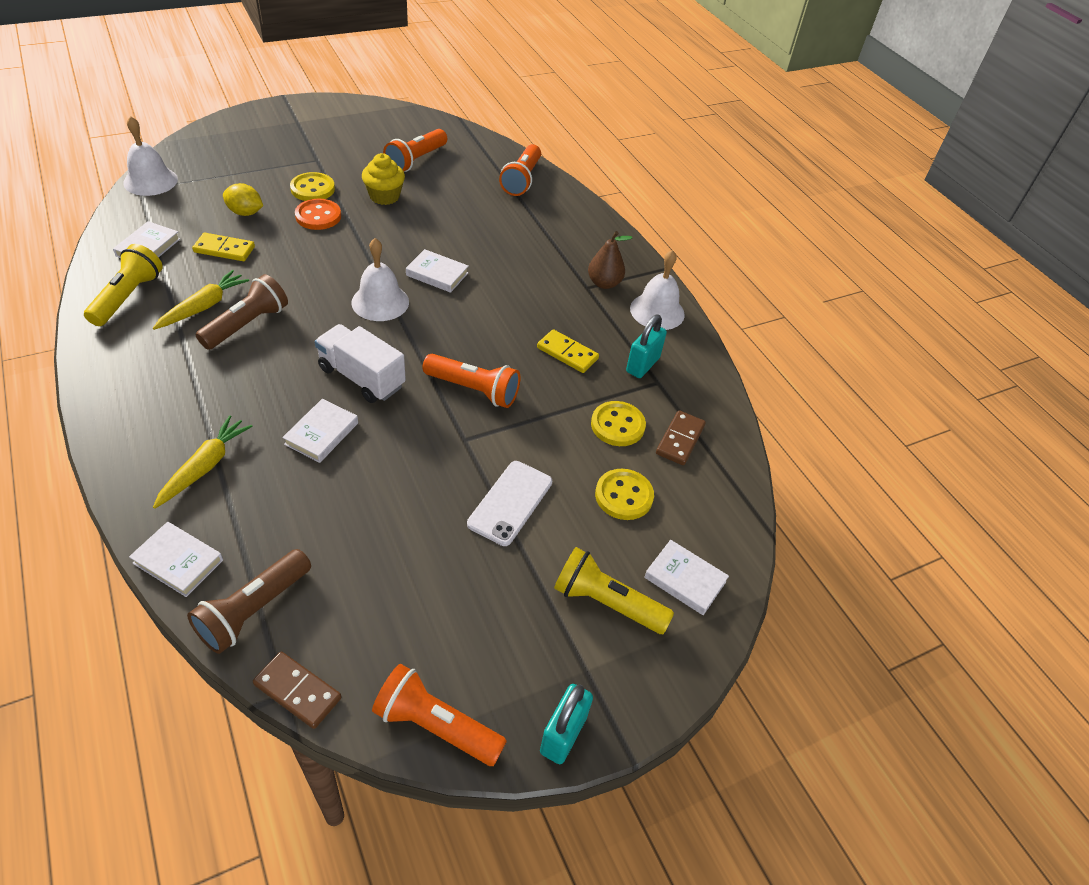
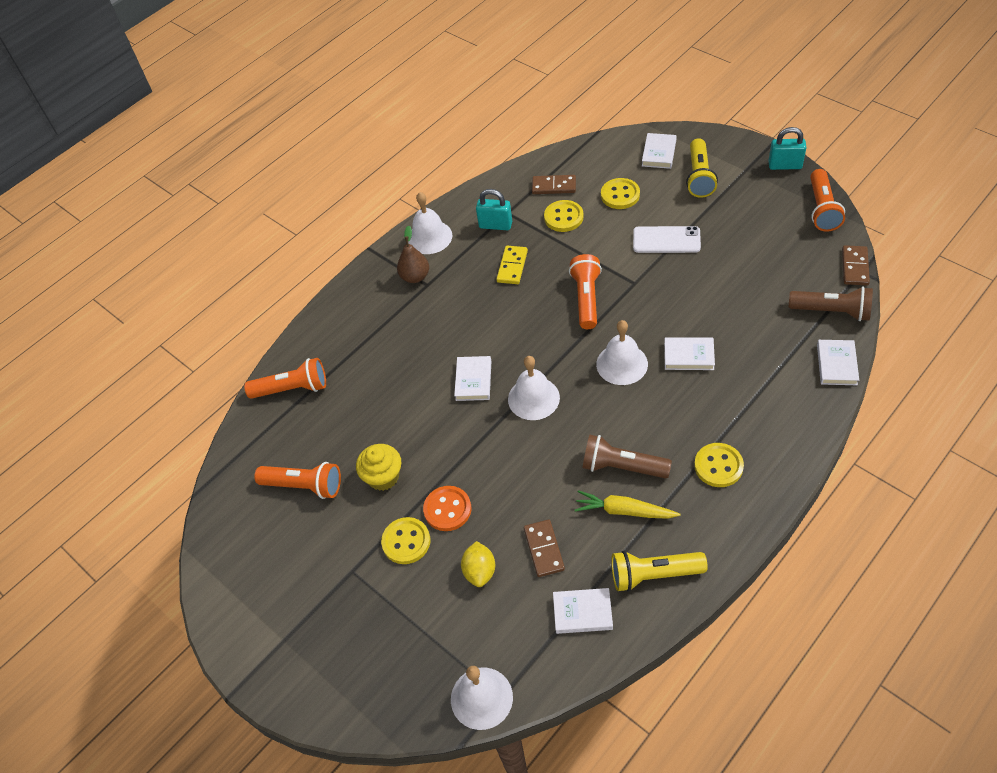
camera: 100 degrees left, 5 degrees up
(174, 388) = (718, 466): none -> yellow button
(205, 466) = (765, 399): yellow carrot -> none
(224, 249) = (544, 549): yellow domino -> brown domino
(362, 377) = (622, 364): white truck -> white bell

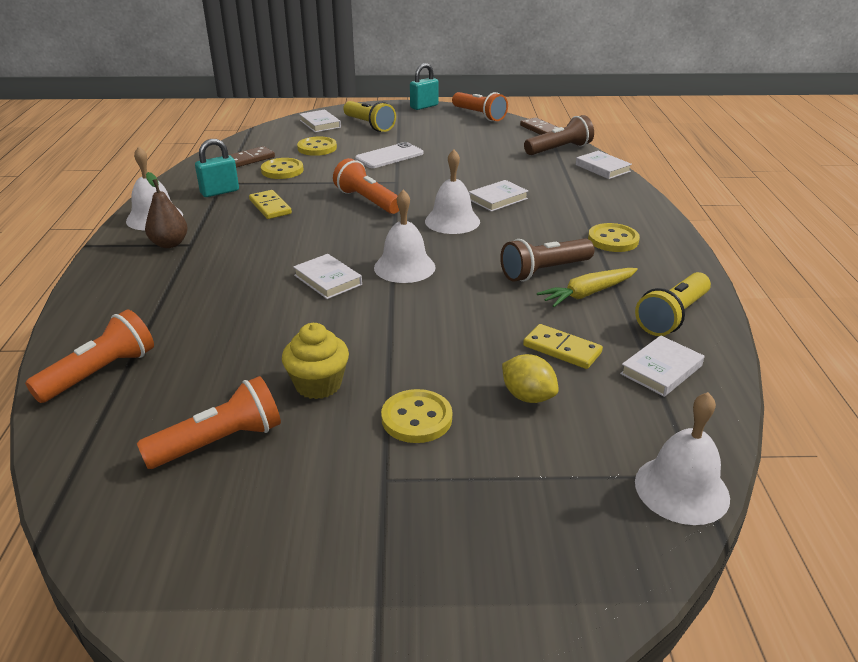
camera: 50 degrees left, 20 degrees down
(447, 509) = (427, 372): orange button -> none
(544, 549) = (562, 349): brown domino -> yellow domino

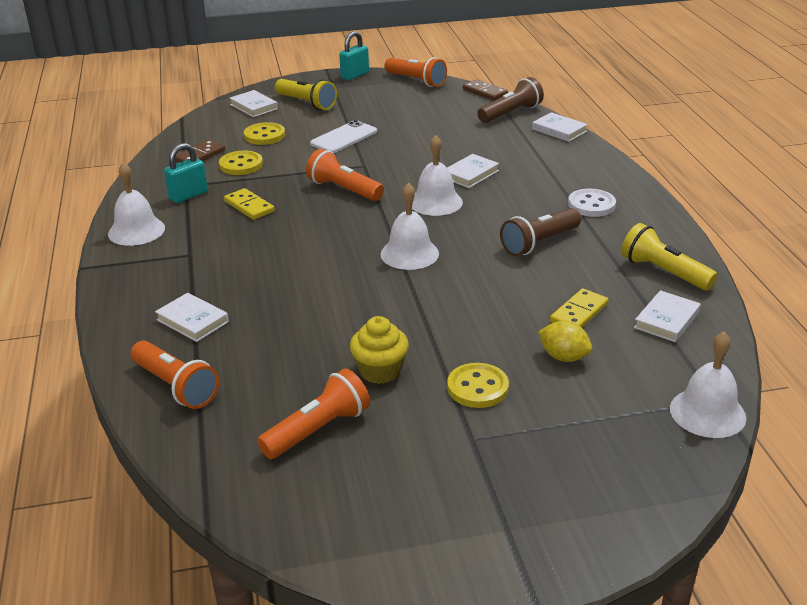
camera: 10 degrees left, 0 degrees up
(101, 372) = (176, 387): orange flashlight -> orange flashlight turned 105 degrees clockwise
(169, 244) = (168, 256): brown pear -> none
(328, 280) = (343, 275): white book -> white book (192, 321)
(562, 349) = (579, 313): yellow domino -> yellow domino turned 75 degrees counterclockwise
(587, 293) = (584, 259): yellow carrot -> none
(613, 240) = (591, 205): yellow button -> white button
(672, 316) = (663, 272): yellow flashlight -> yellow flashlight turned 105 degrees clockwise

